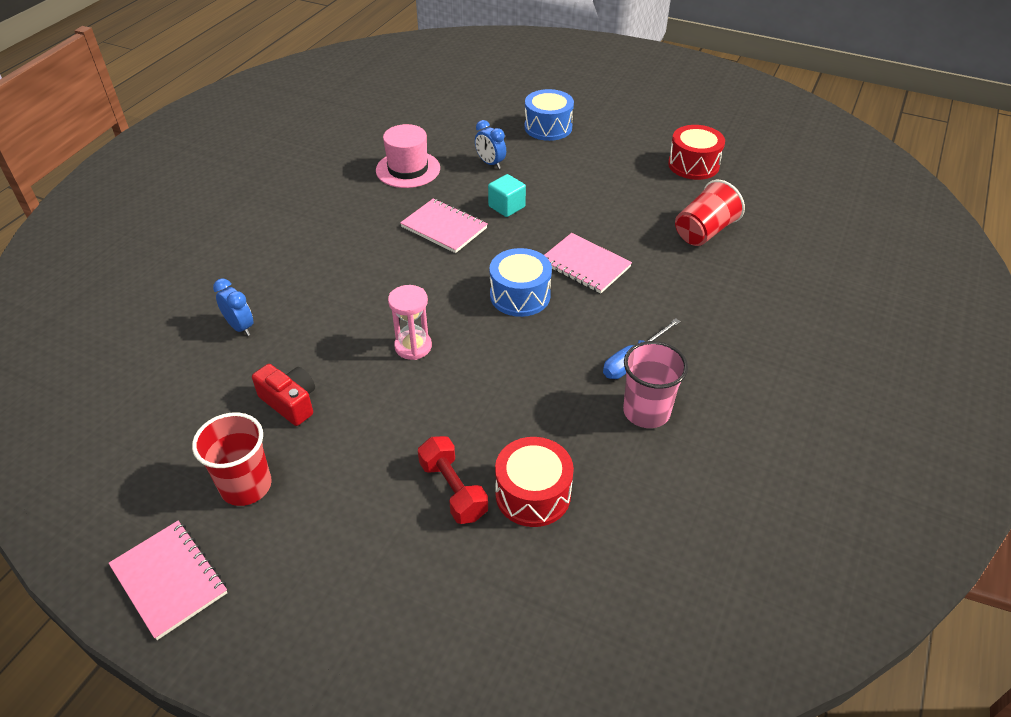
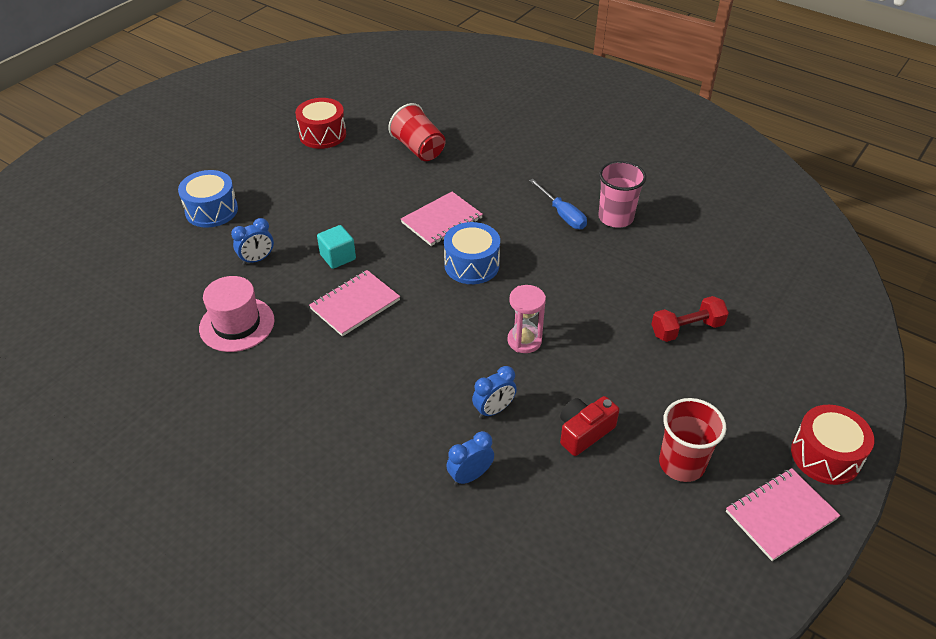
camera: 80 degrees left, 0 degrees up
(317, 334) = (494, 410): none -> blue clock
(533, 494) = (690, 286): red drum -> red drum (825, 456)

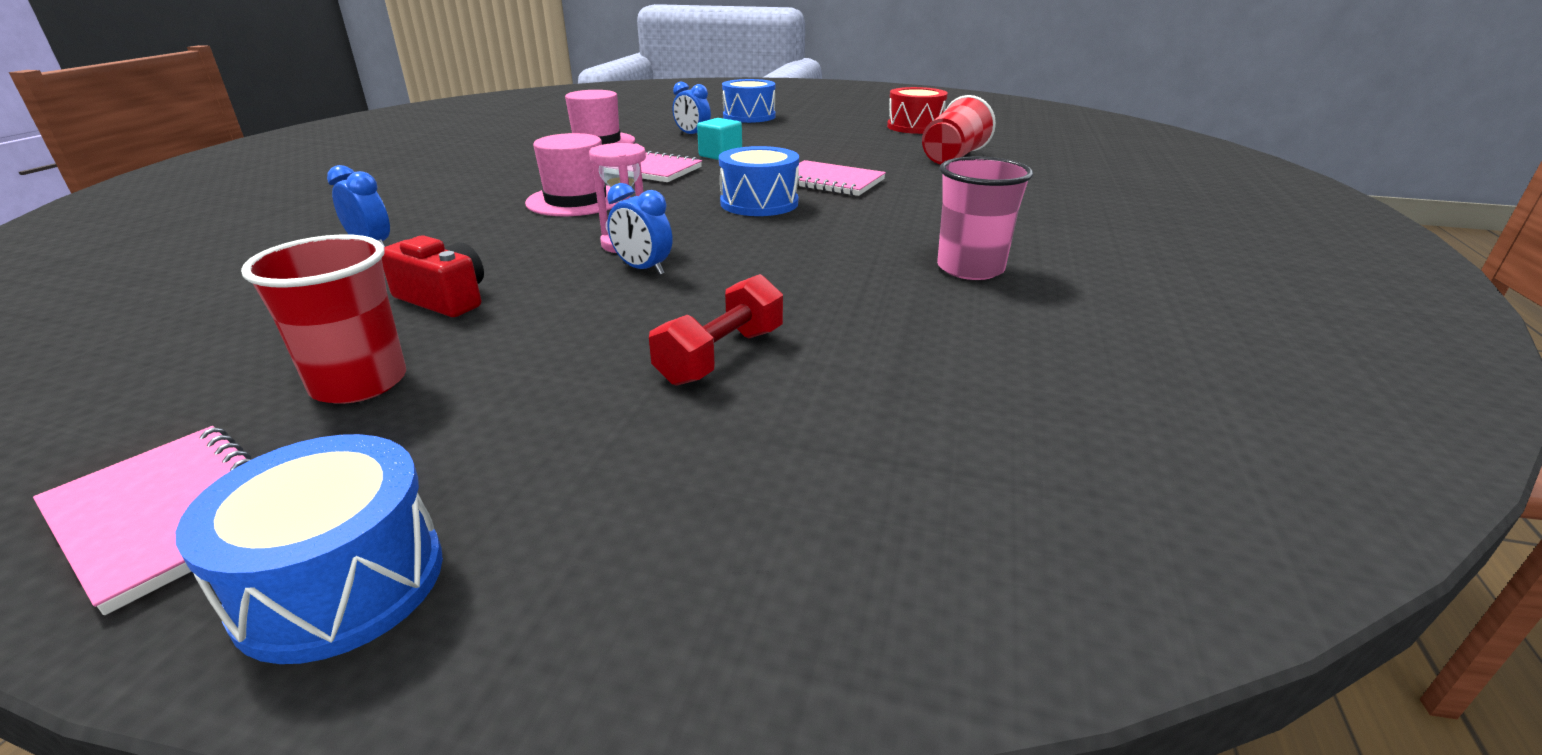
camera: 70 degrees right, 15 degrees down
(416, 356) = (576, 200): none -> pink hat
(494, 410) = (488, 244): blue clock -> blue clock (643, 269)
(562, 214) = (927, 235): blue screwdriver -> none
(687, 329) = (721, 356): red dumbbell -> red dumbbell turned 75 degrees clockwise
(825, 456) = (340, 582): red drum -> blue drum

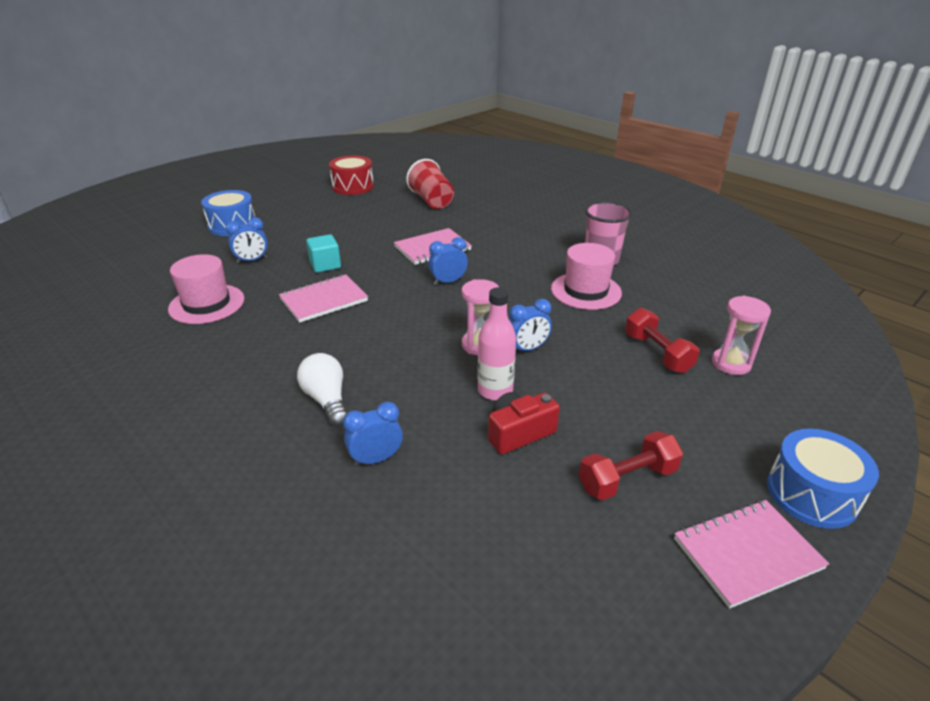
camera: 60 degrees left, 5 degrees up
(359, 383) = (627, 479): red cup -> red dumbbell
(465, 209) = (327, 400): none -> white light bulb
(529, 270) = (495, 391): none -> pink bottle
(576, 200) = (364, 346): pink hat -> pink hat (586, 291)
(756, 432) = (731, 363): none -> pink hourglass
(759, 203) = (448, 282): blue drum -> blue clock

